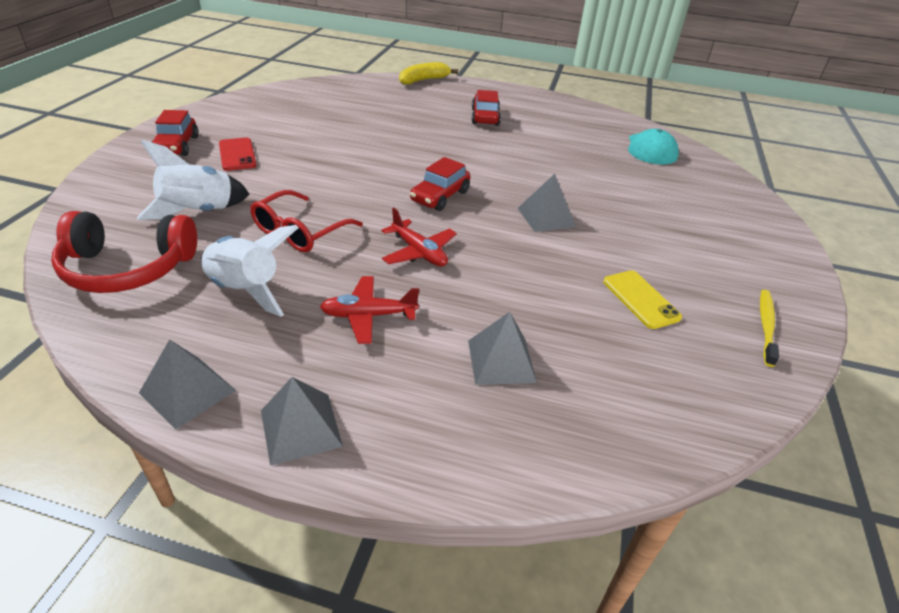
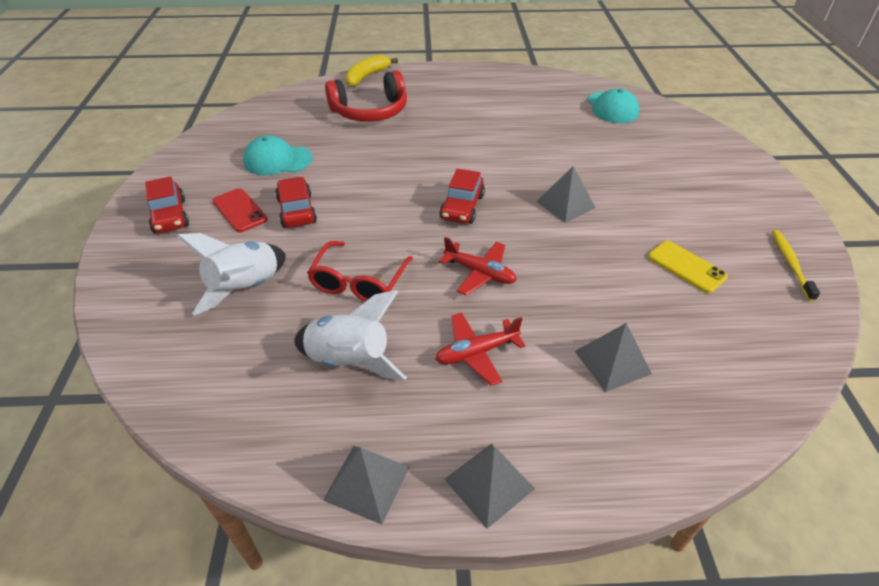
camera: 15 degrees left, 5 degrees up
(128, 268) = (218, 372): red headphones -> red headphones (370, 111)
(297, 125) = (277, 160): none -> turquoise cap
(485, 117) = (450, 107): red car -> red car (297, 210)

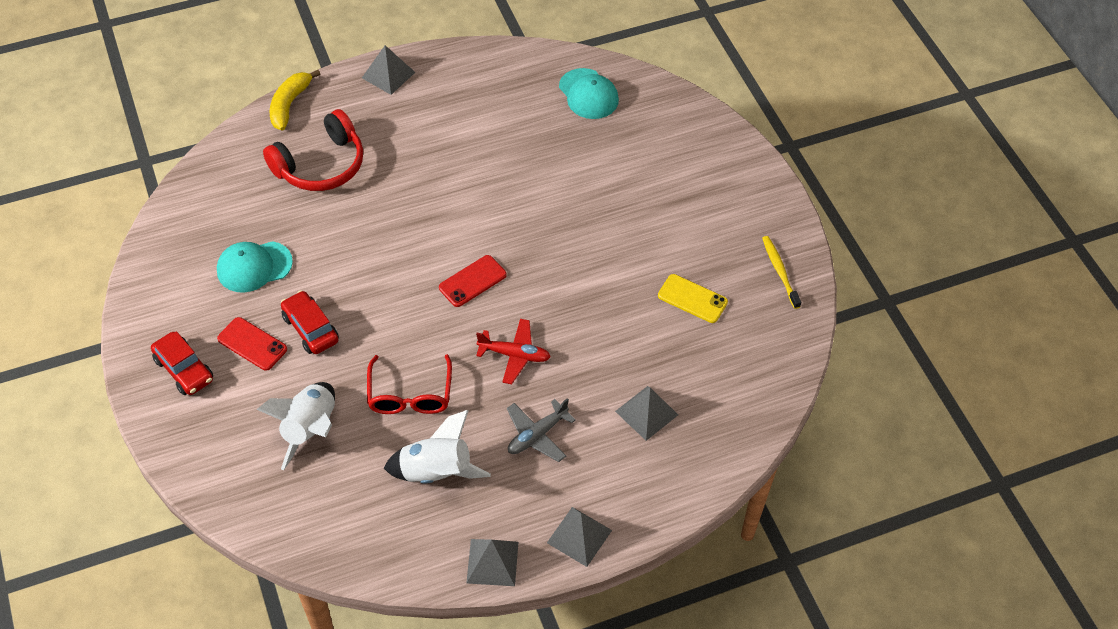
camera: 20 degrees left, 10 degrees up
(462, 207) = (472, 281): red car -> red phone
(477, 352) = (537, 435): red plane -> grey plane
(565, 204) = (571, 251): grey pyramid -> grey pyramid (388, 75)

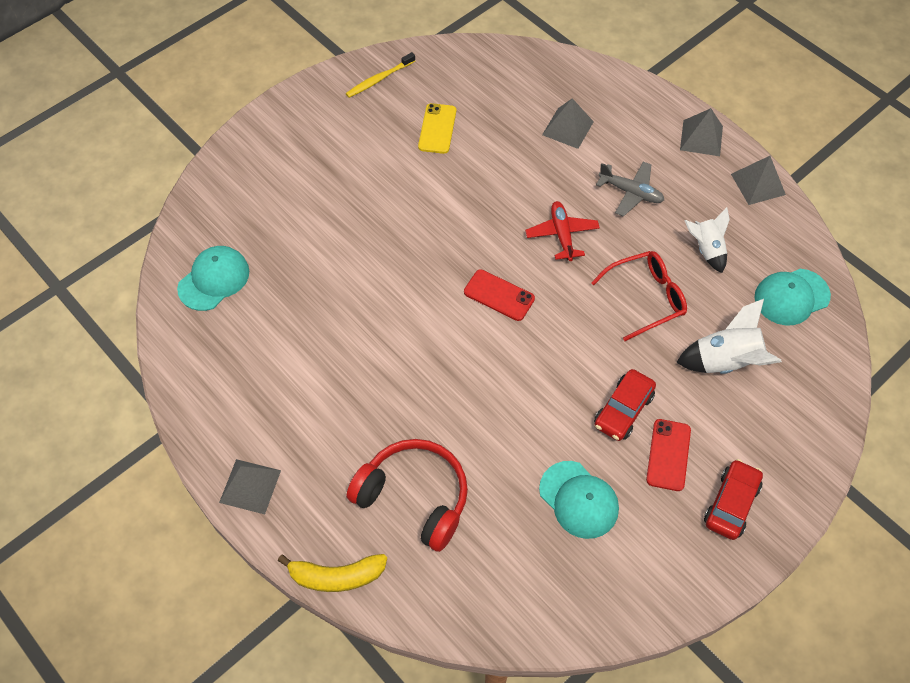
camera: 110 degrees left, 5 degrees up
(344, 521) = (791, 297): none -> turquoise cap
(436, 471) = (706, 249): white rocket -> white rocket, size x0.66

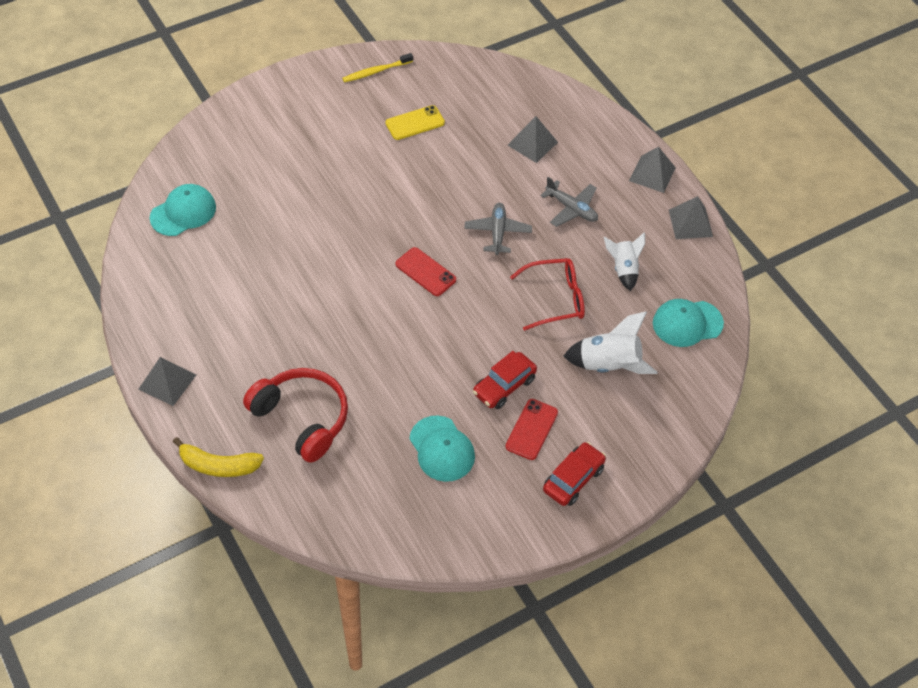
camera: 10 degrees right, 5 degrees down
(437, 129) = (415, 123): yellow phone -> yellow phone turned 45 degrees clockwise
(562, 235) = (497, 232): red plane -> grey plane

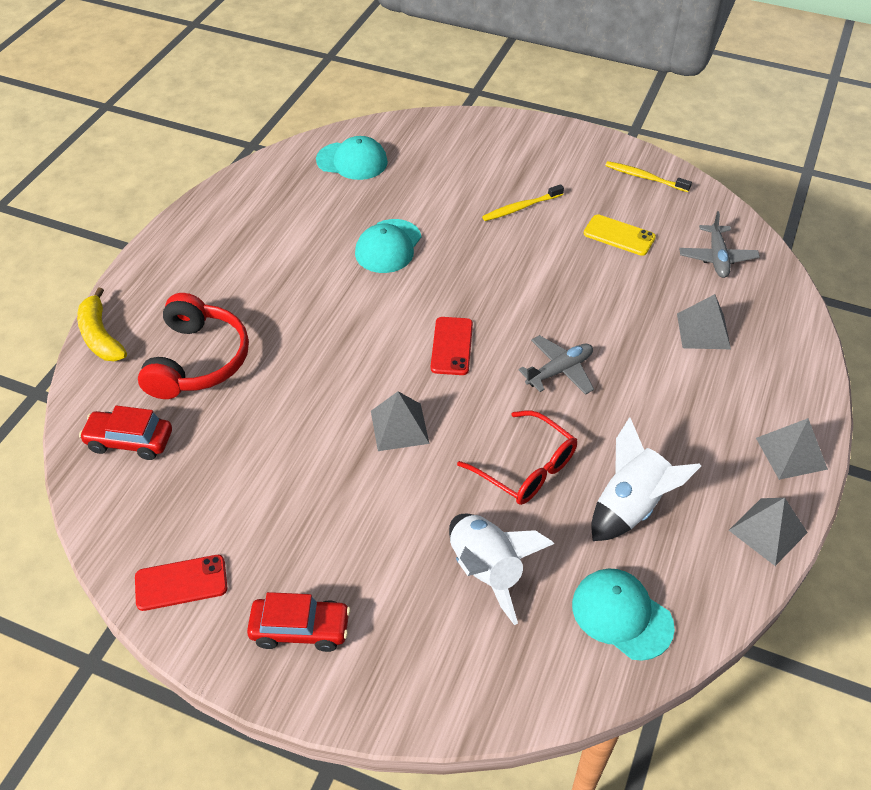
camera: 55 degrees right, 5 degrees down
(167, 382) = (165, 254): grey pyramid -> grey pyramid (399, 427)
(336, 153) = (520, 208): none -> yellow toothbrush
(442, 449) = (247, 486): turquoise cap -> turquoise cap (388, 246)
(504, 386) = (371, 491): red car -> red car (130, 441)
(531, 429) = (335, 549): red phone -> red phone (181, 583)
(571, 208) = (659, 411): grey plane -> grey plane (717, 257)
(623, 269) = (631, 505): white rocket -> white rocket, size x1.51

